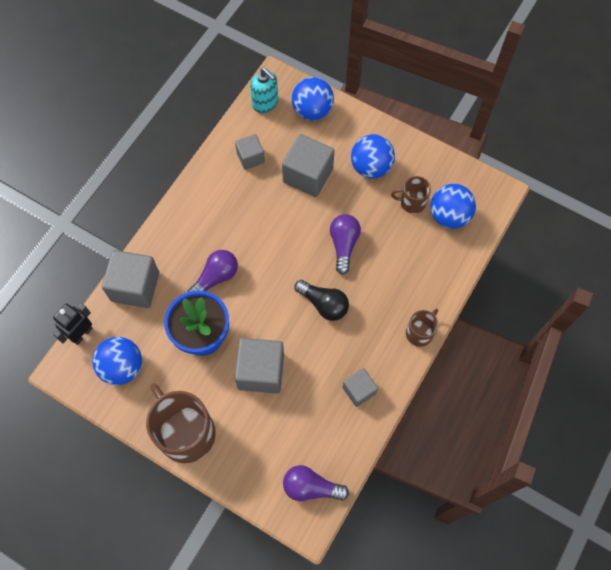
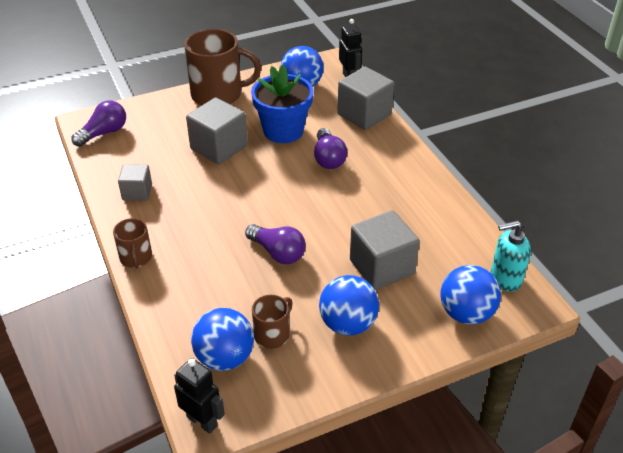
camera: 125 degrees right, 25 degrees down
(250, 157) = (440, 235): grey cube -> none
(324, 304) = (234, 209): black light bulb -> none
(496, 197) = (202, 421): none -> black robot

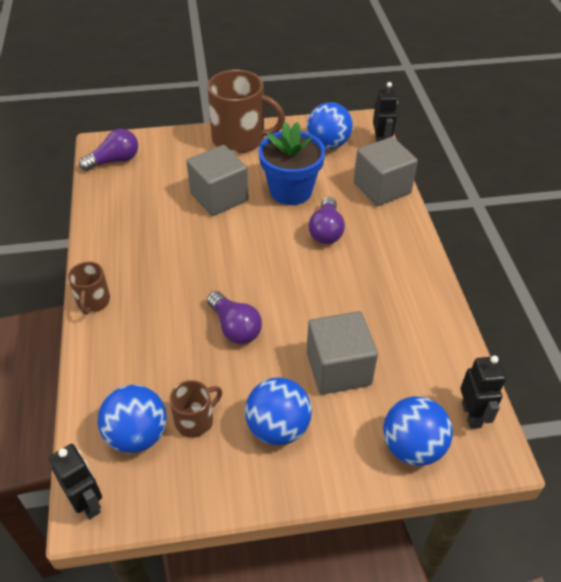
camera: 15 degrees right, 5 degrees up
(137, 192) = (121, 230): grey cube -> none
(505, 278) = (471, 415): turquoise soap dispenser -> black robot

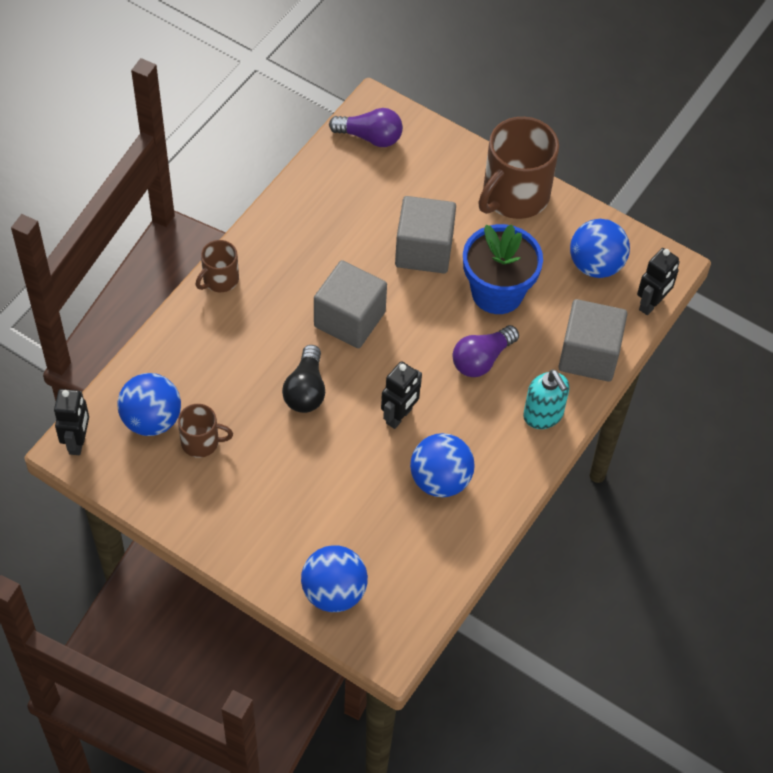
camera: 40 degrees right, 10 degrees up
(235, 327) = (306, 390): purple light bulb -> black light bulb
(240, 139) = (514, 195): brown mug -> brown mug turned 75 degrees clockwise
(278, 428) = (253, 496): blue ball -> blue ball (440, 480)
(338, 369) = (348, 490): grey cube -> grey cube (349, 319)
(399, 235) = (543, 415): none -> turquoise soap dispenser
(471, 415) = (408, 609): black robot -> black robot (399, 416)

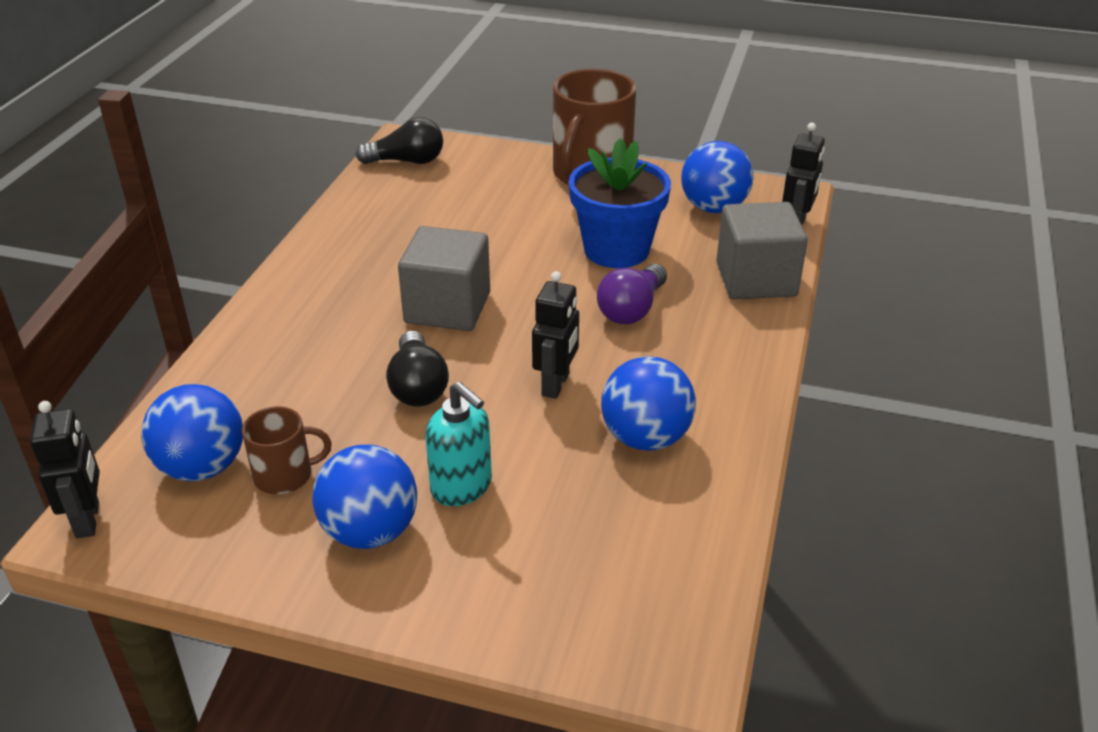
camera: 15 degrees left, 20 degrees down
(220, 279) = (263, 306): brown mug -> none
(334, 592) = (558, 612): blue ball -> blue ball (370, 531)
(370, 137) = (407, 161): purple light bulb -> black light bulb
(424, 250) = (511, 233): grey cube -> none
(543, 415) = (738, 343): turquoise soap dispenser -> turquoise soap dispenser (462, 487)

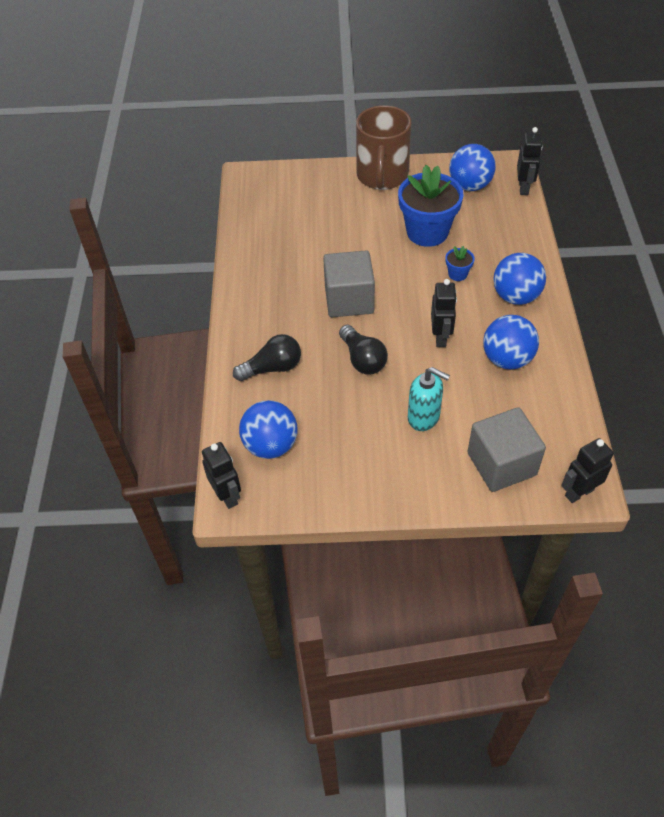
camera: 15 degrees left, 15 degrees up
(285, 475) = (321, 437): brown mug -> none
(370, 531) = (389, 458): blue ball -> blue ball (515, 296)
(407, 161) = (258, 192): black light bulb -> black light bulb (272, 368)
(632, 309) = (457, 274): purple light bulb -> blue flower pot
(661, 671) = (579, 492): none -> black robot
(756, 279) = (518, 234): grey cube -> grey cube (501, 464)

